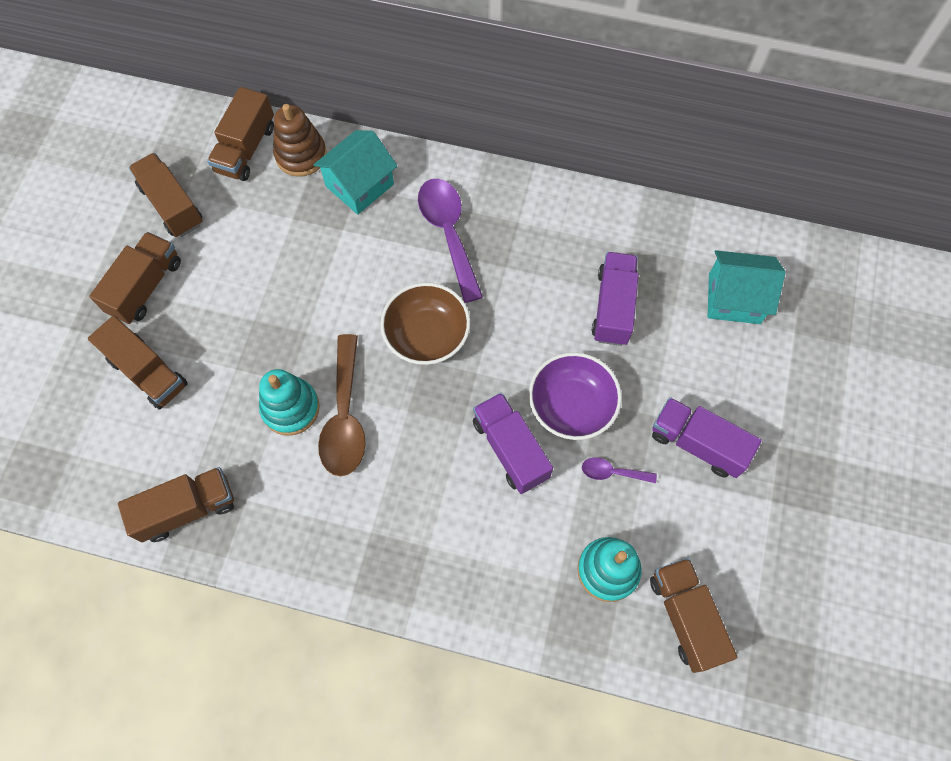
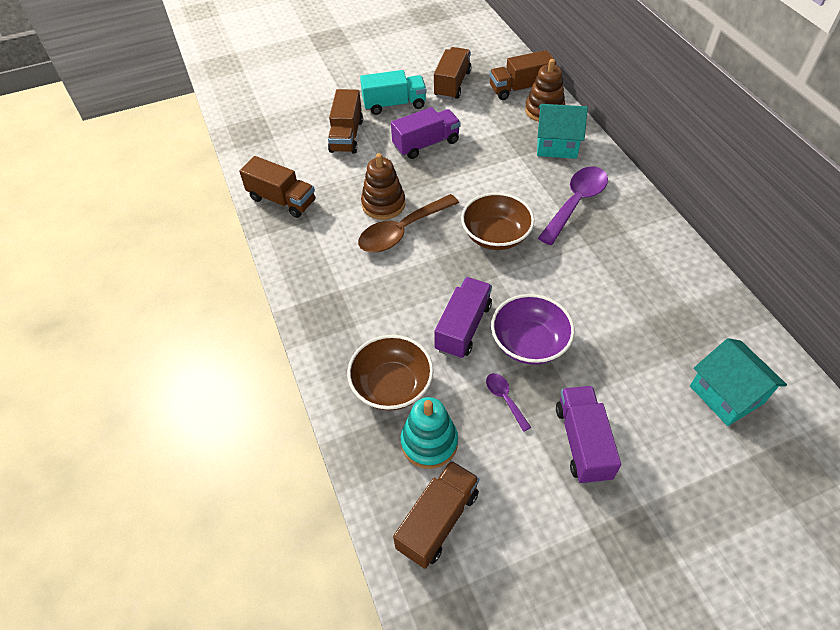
camera: 55 degrees right, 15 degrees down
(145, 287) = (394, 104): brown truck -> turquoise truck
(290, 408) = (383, 204): turquoise stacking toy -> brown stacking toy
(525, 561) = (392, 385): none -> brown bowl
(613, 307) = (628, 321): purple truck -> purple truck (426, 144)

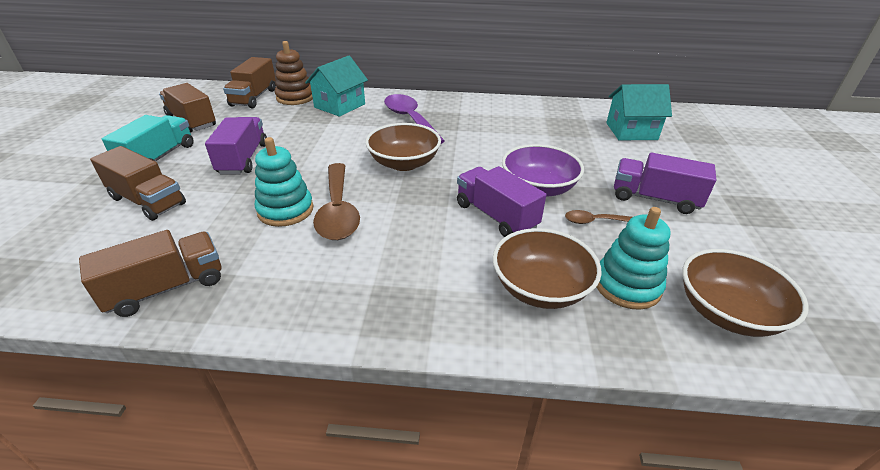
camera: 65 degrees left, 15 degrees down
(383, 204) = (285, 210): brown stacking toy -> turquoise stacking toy
(438, 520) = (727, 312): brown truck -> brown bowl
(505, 399) = (593, 221): purple spoon -> brown spoon

